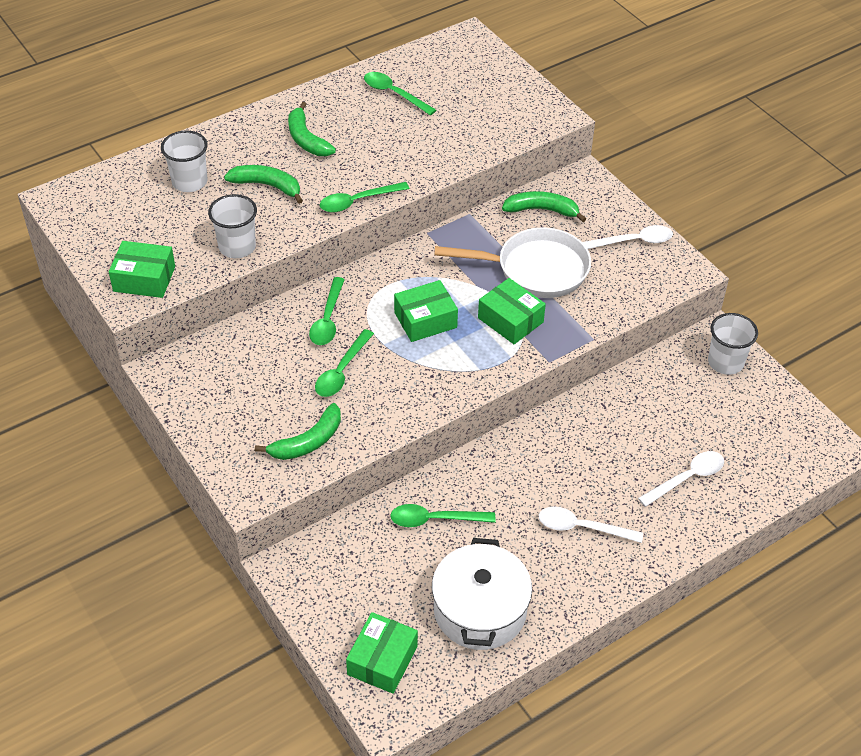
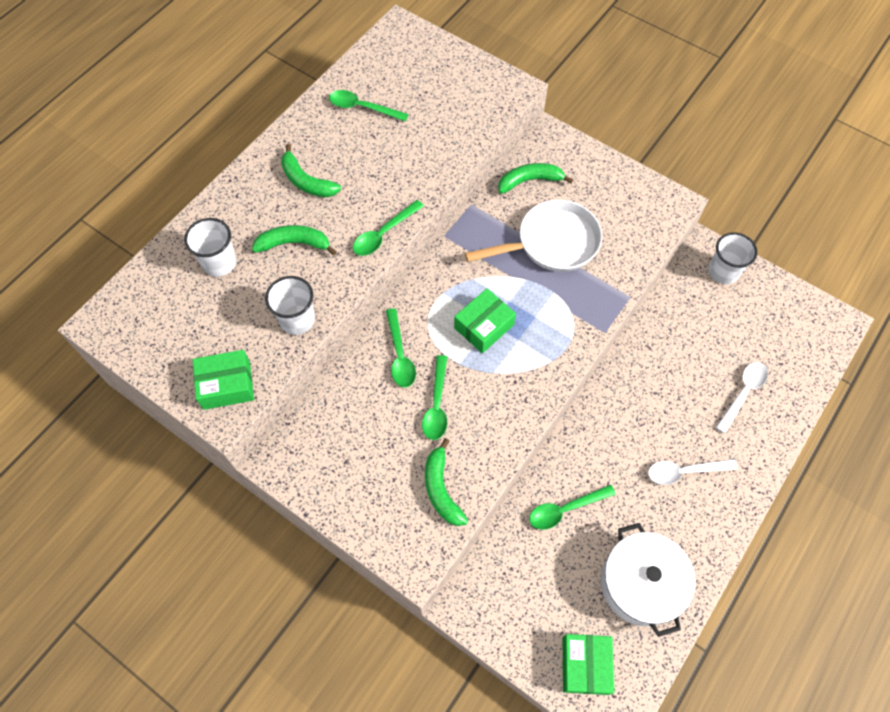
camera: 20 degrees left, 15 degrees up
(308, 442) = (441, 489): green banana -> green banana turned 135 degrees clockwise
(510, 320) = (554, 301): green box -> none
(634, 241) = (618, 188): white spoon -> none

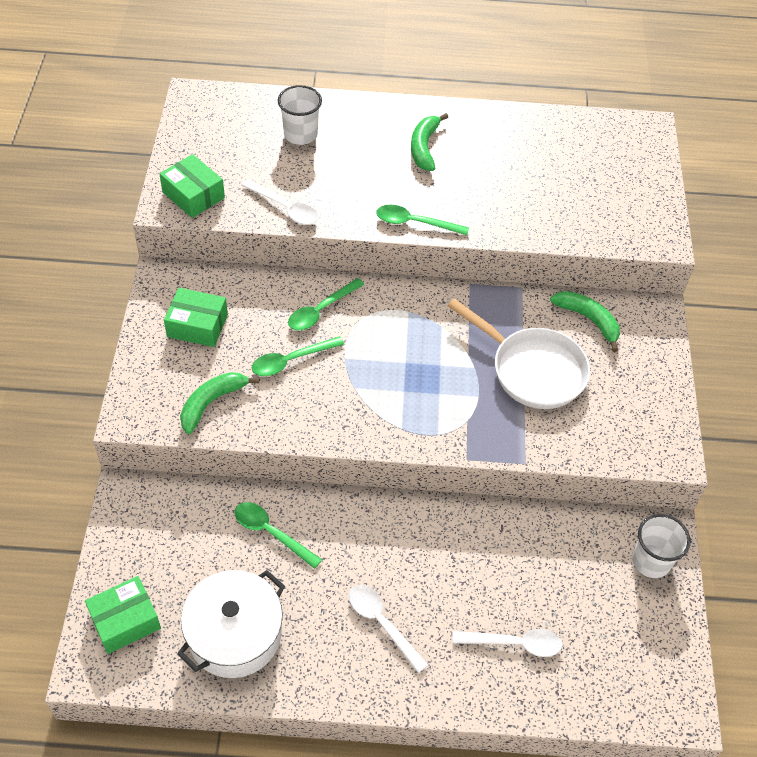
camera: 55 degrees right, 10 degrees down
(294, 243) = (356, 170): green banana -> none
(297, 320) = (285, 208): white cup -> white spoon
(362, 108) = (534, 146): green spoon -> none
(484, 326) = (397, 358): green box -> green box (197, 325)

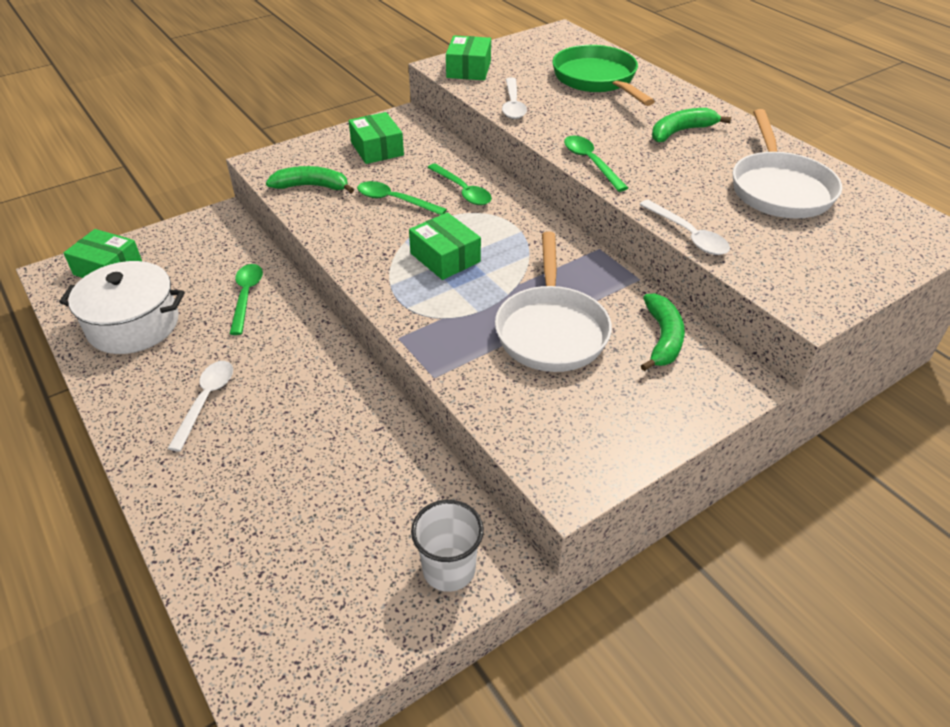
camera: 55 degrees right, 10 degrees down
(300, 134) = (597, 80): white cup -> green pan
(321, 310) = (462, 191): green spoon -> green spoon turned 135 degrees counterclockwise
(398, 376) = (445, 257): none -> green box
(514, 643) = (251, 503): white spoon -> white spoon (688, 235)
(539, 157) = (779, 189): none -> white pan

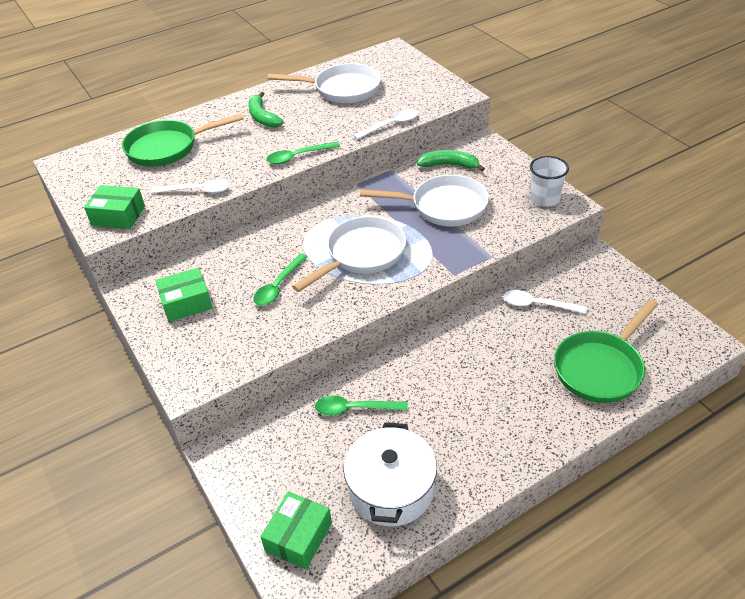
camera: 85 degrees left, 0 degrees up
(206, 401) = (485, 413): white spoon -> white spoon (538, 305)
(248, 532) = (600, 368): none -> green pan
(311, 186) = (243, 342): green banana -> none
(445, 257) = (362, 255): green box -> white pan
(449, 569) = (605, 276): white cup -> white cup (544, 199)
(462, 191) = (271, 247): green spoon -> none

